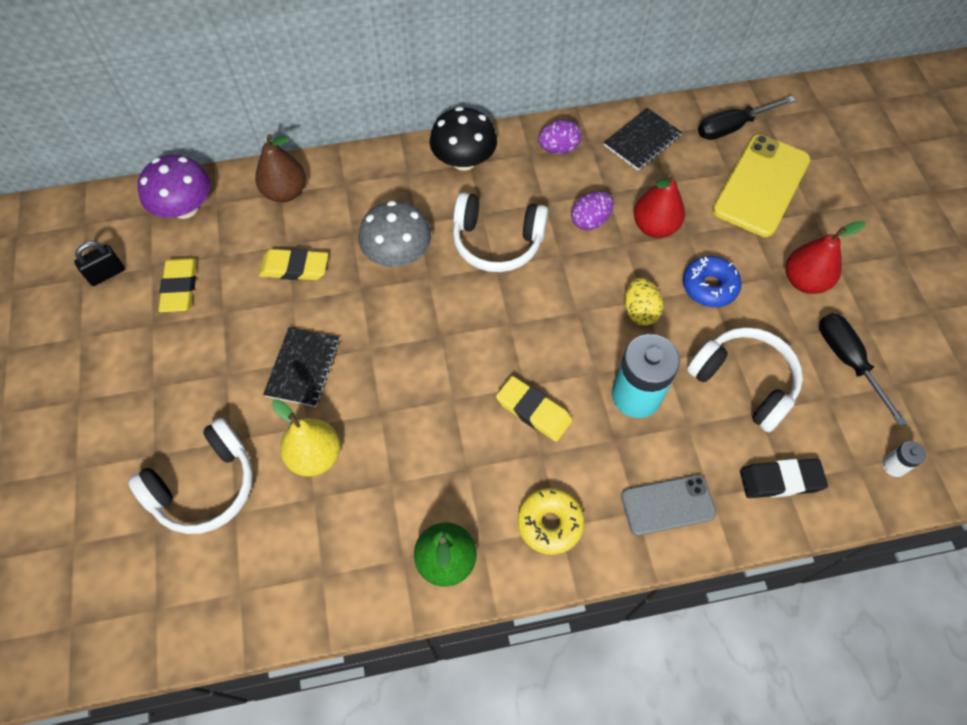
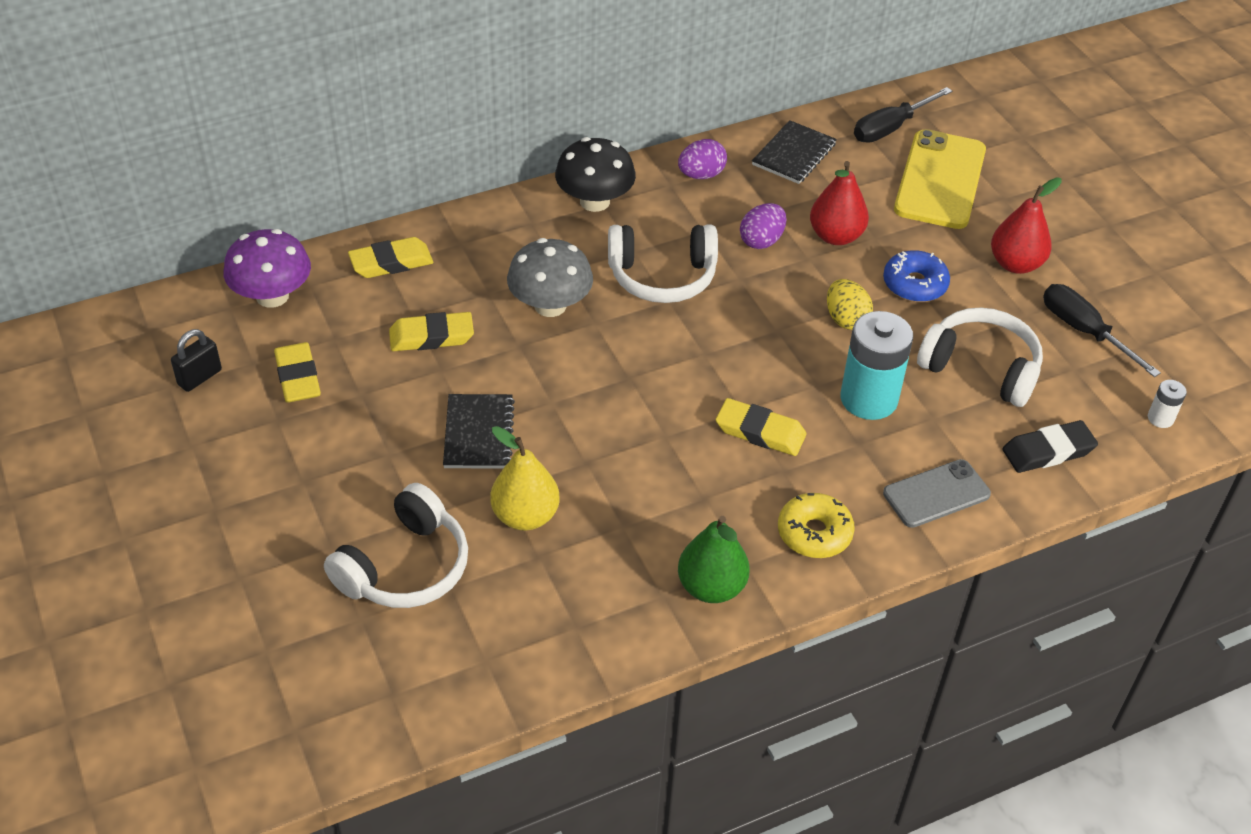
camera: 15 degrees left, 15 degrees down
(285, 192) = (391, 262): brown pear -> yellow eraser

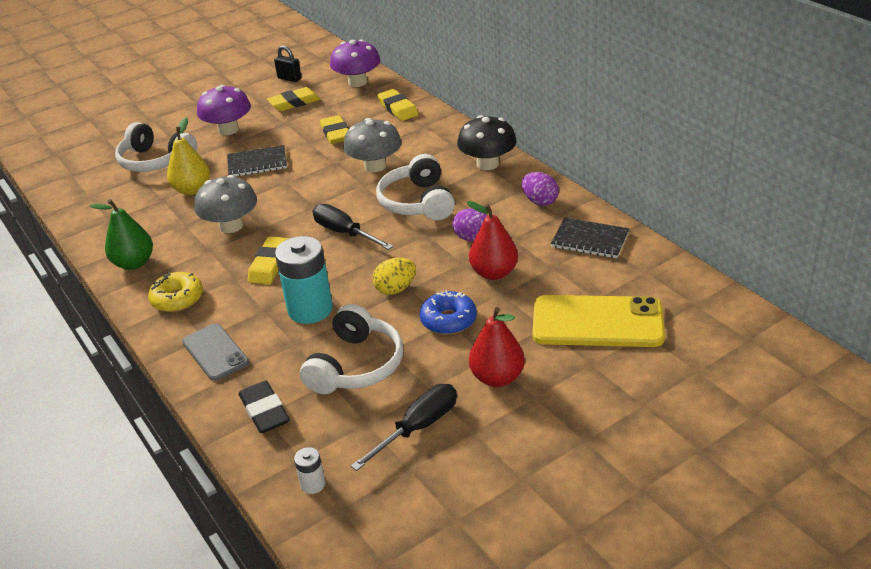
camera: 85 degrees right, 10 degrees down
(346, 466) = (228, 130): none -> purple mushroom
(649, 470) = (231, 226): none -> grey mushroom
(890, 128) = (658, 286): black screwdriver -> black screwdriver (344, 233)

